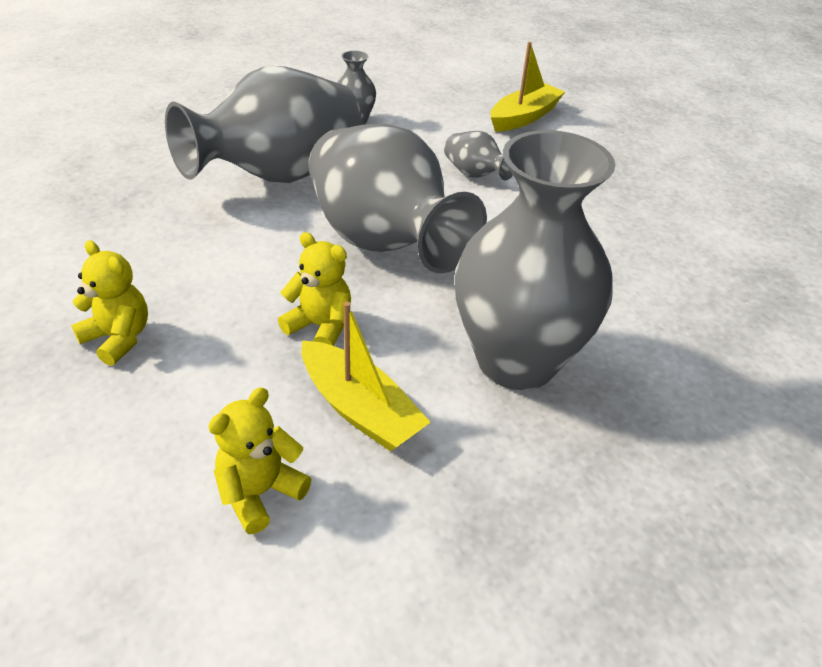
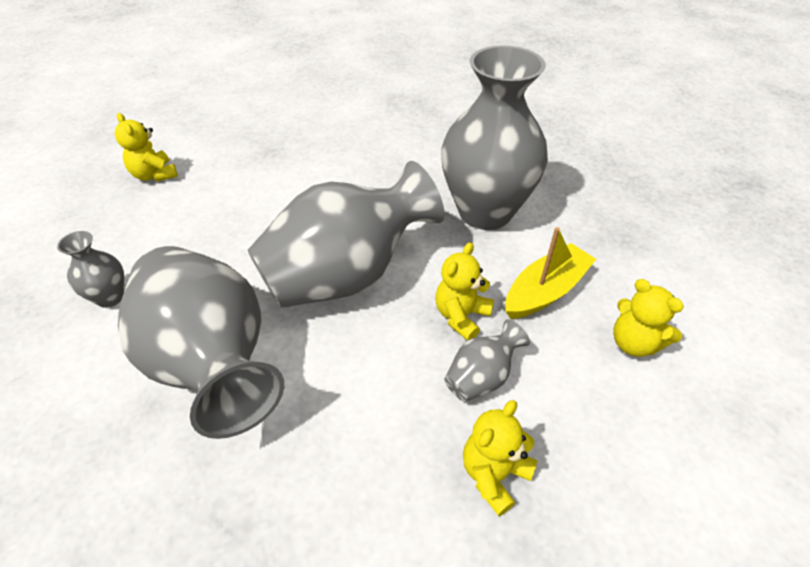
camera: 85 degrees left, 5 degrees up
(475, 175) = (248, 213): grey vase -> grey vase (481, 377)
(524, 117) = (154, 175): yellow boat -> yellow teddy bear

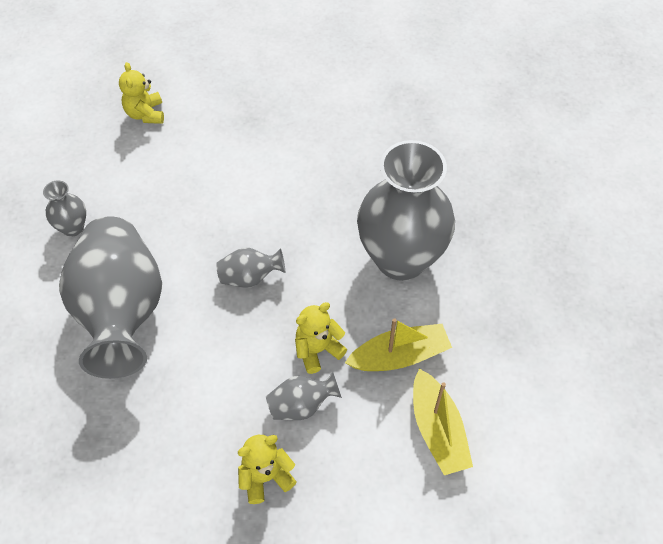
camera: 25 degrees right, 10 degrees up
(346, 276) = (250, 277): grey vase -> grey vase, size x0.43
(634, 343) = (437, 430): yellow teddy bear -> yellow boat

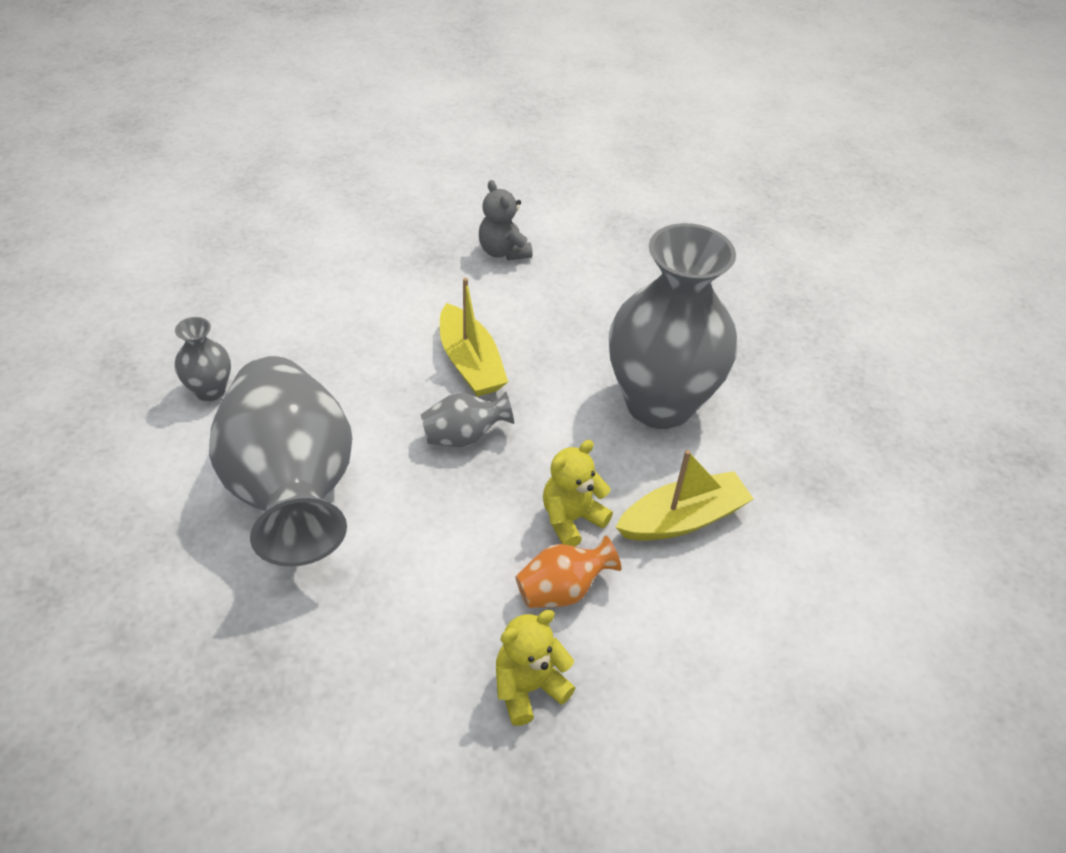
camera: 10 degrees left, 10 degrees down
(145, 114) = (295, 256): yellow teddy bear -> none
(301, 405) = (562, 590): grey vase -> orange vase
(304, 117) = (503, 251): none -> grey teddy bear
(437, 430) = (753, 607): yellow boat -> yellow boat (470, 363)

